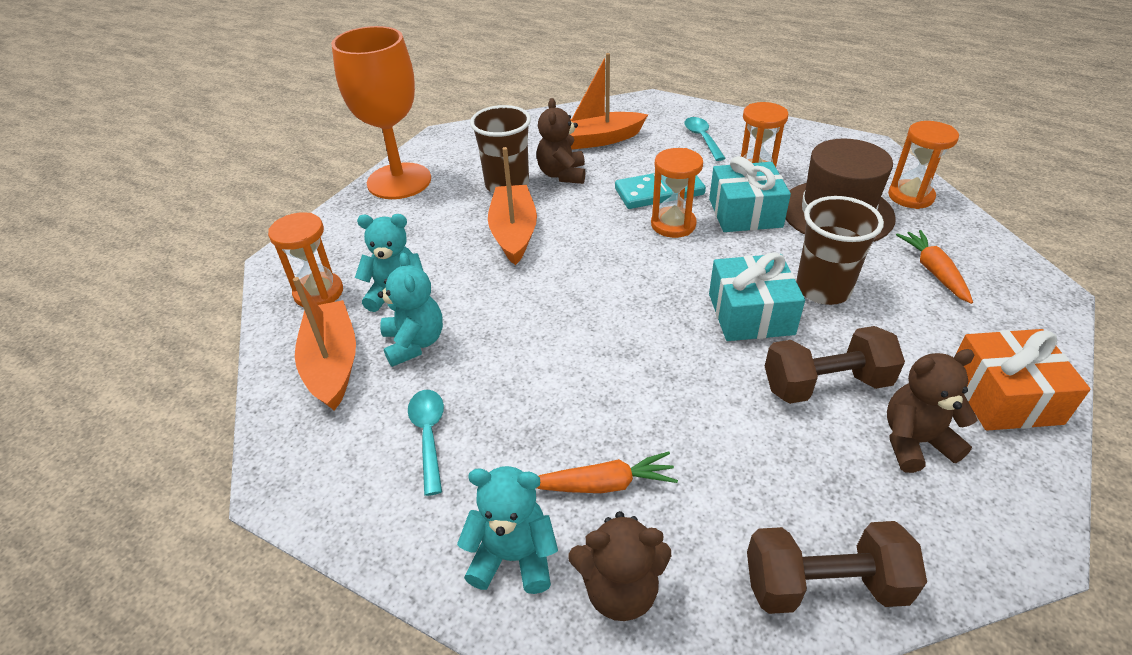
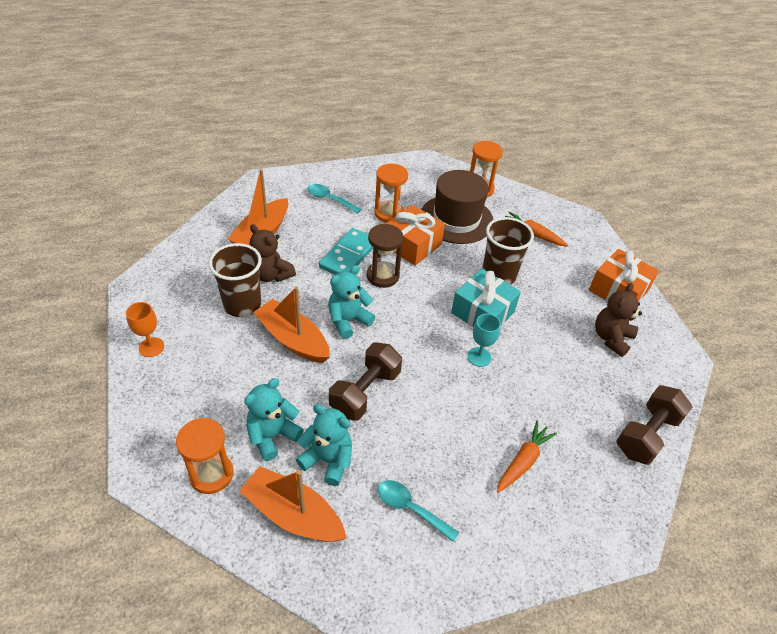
camera: 50 degrees left, 5 degrees up
(399, 181) = (151, 347): orange goblet -> orange goblet, size x0.42
(513, 557) = (528, 533): turquoise teddy bear -> turquoise teddy bear (348, 321)
(620, 590) = (585, 506): brown teddy bear -> none
(673, 225) = (382, 276): orange hourglass -> brown hourglass
(687, 352) = (479, 357): none -> turquoise goblet
(745, 213) = (412, 245): turquoise gift -> orange gift
(825, 385) = (553, 332): brown dumbbell -> brown dumbbell (365, 392)

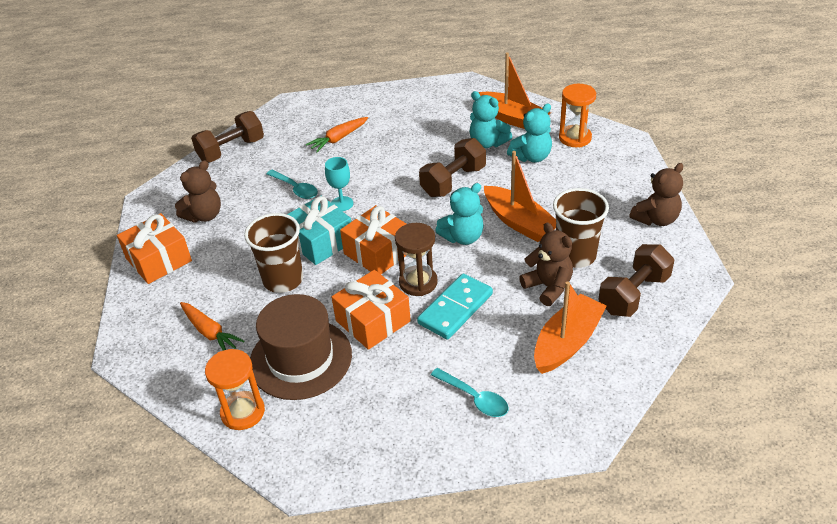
camera: 165 degrees left, 5 degrees down
(151, 347) = (656, 219): orange goblet -> brown teddy bear
(199, 270) = (633, 294): none -> brown dumbbell
(389, 213) = (392, 370): orange hourglass -> none
(410, 508) = (430, 119): turquoise spoon -> turquoise spoon (295, 189)
(425, 303) = (378, 252): none -> orange gift

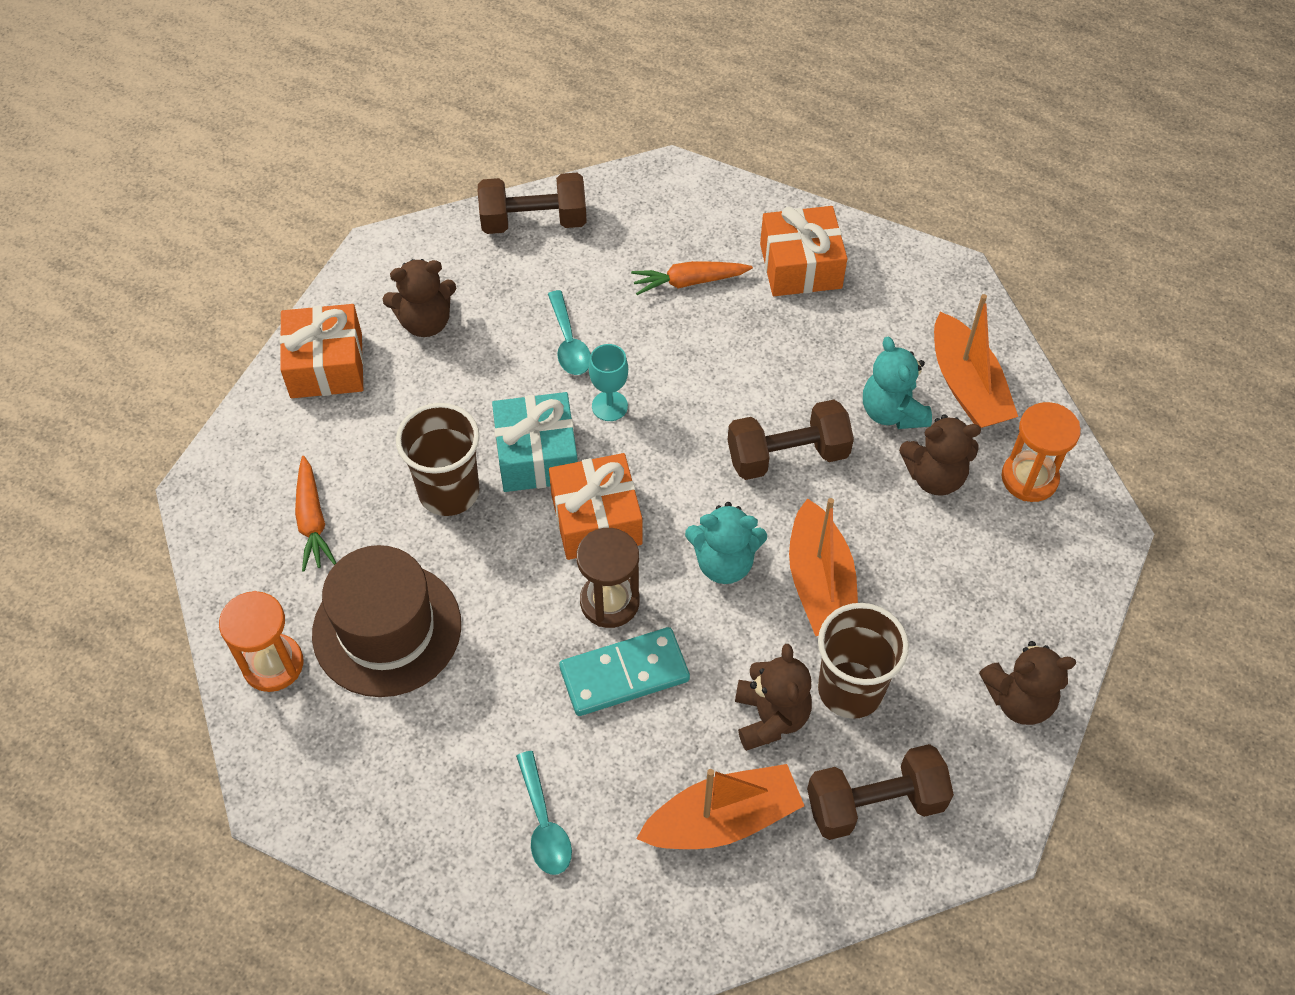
camera: 30 degrees right, 15 degrees up
(373, 321) = (510, 627): orange gift -> orange gift (800, 266)
(531, 157) = (934, 476): turquoise teddy bear -> brown teddy bear

